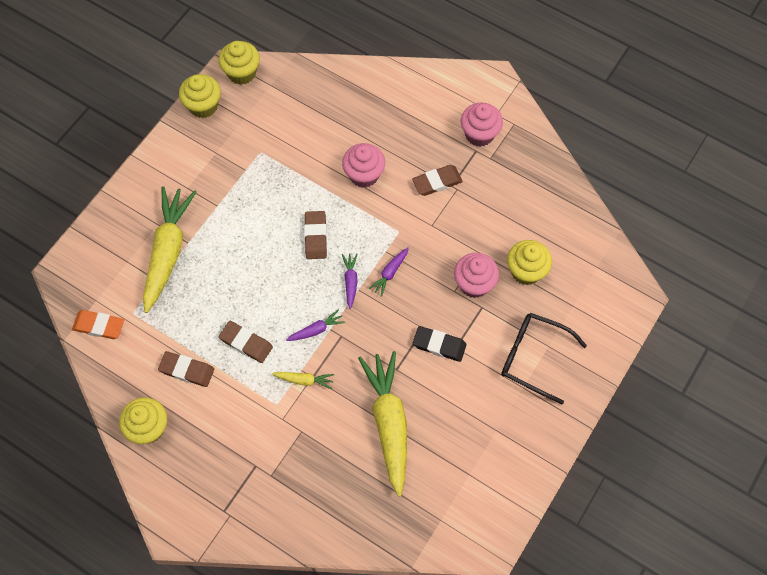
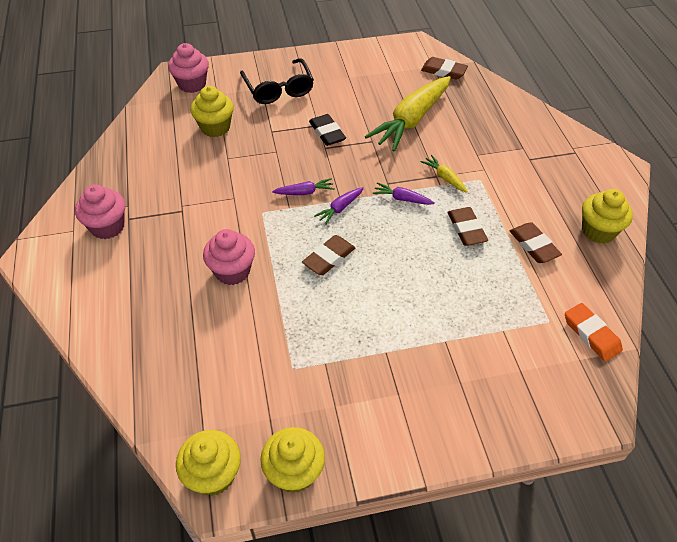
camera: 135 degrees left, 15 degrees down
(168, 251) = (471, 348): yellow carrot -> none
(437, 182) = (188, 221): brown eraser -> brown eraser (443, 71)
(474, 284) = (257, 145): pink cupcake -> pink cupcake (192, 84)

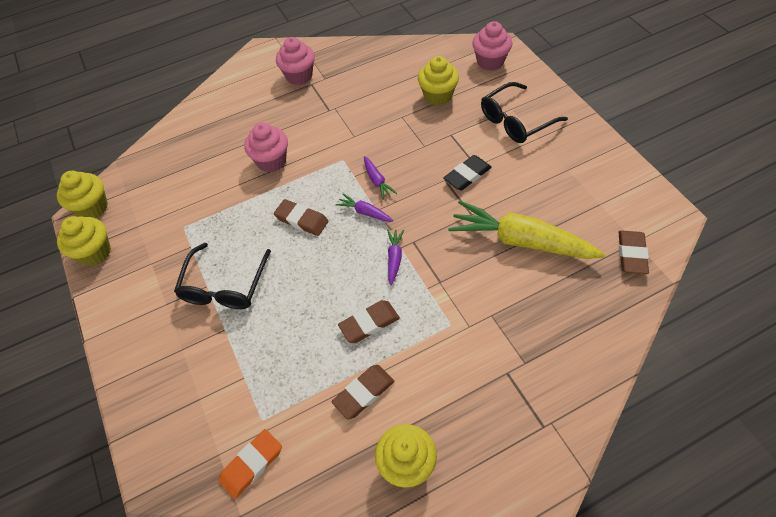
camera: 80 degrees right, 5 degrees up
(391, 335) = (224, 285): none -> black glasses
(444, 177) = (440, 289): yellow carrot -> none

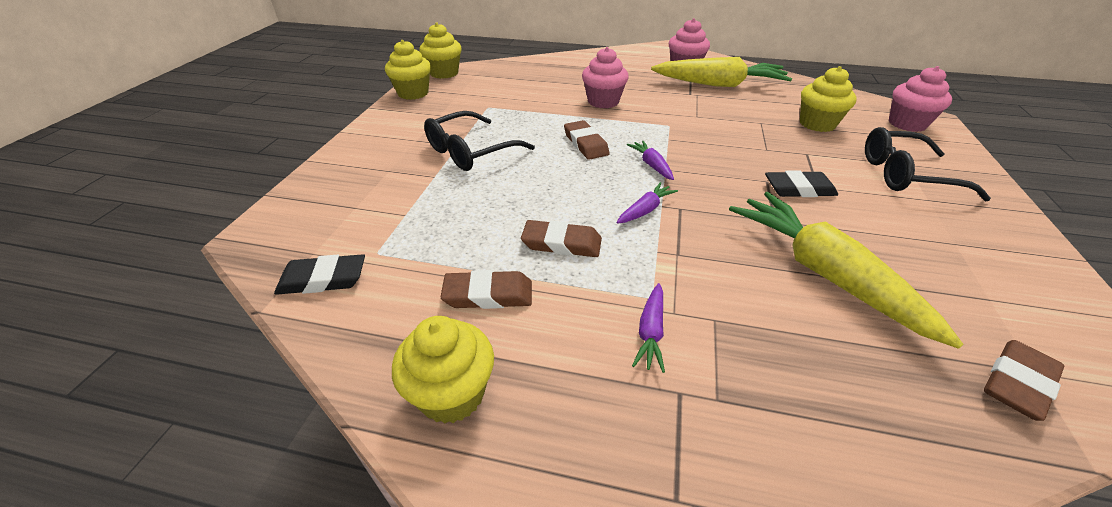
camera: 35 degrees right, 15 degrees down
(251, 464) = (323, 279): orange eraser -> black eraser
(342, 84) = (720, 84): none -> yellow carrot
(377, 181) = (688, 151): purple carrot -> purple carrot (650, 332)

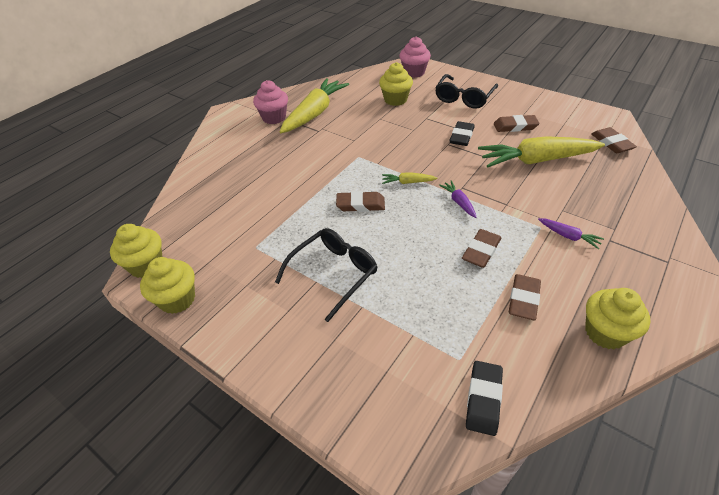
camera: 65 degrees left, 5 degrees up
(471, 151) = (333, 274): black glasses -> black glasses turned 120 degrees counterclockwise
(603, 101) = (299, 176): pink cupcake -> none
(651, 165) = (407, 182): purple carrot -> yellow carrot
(896, 237) = (515, 126): none -> brown eraser

